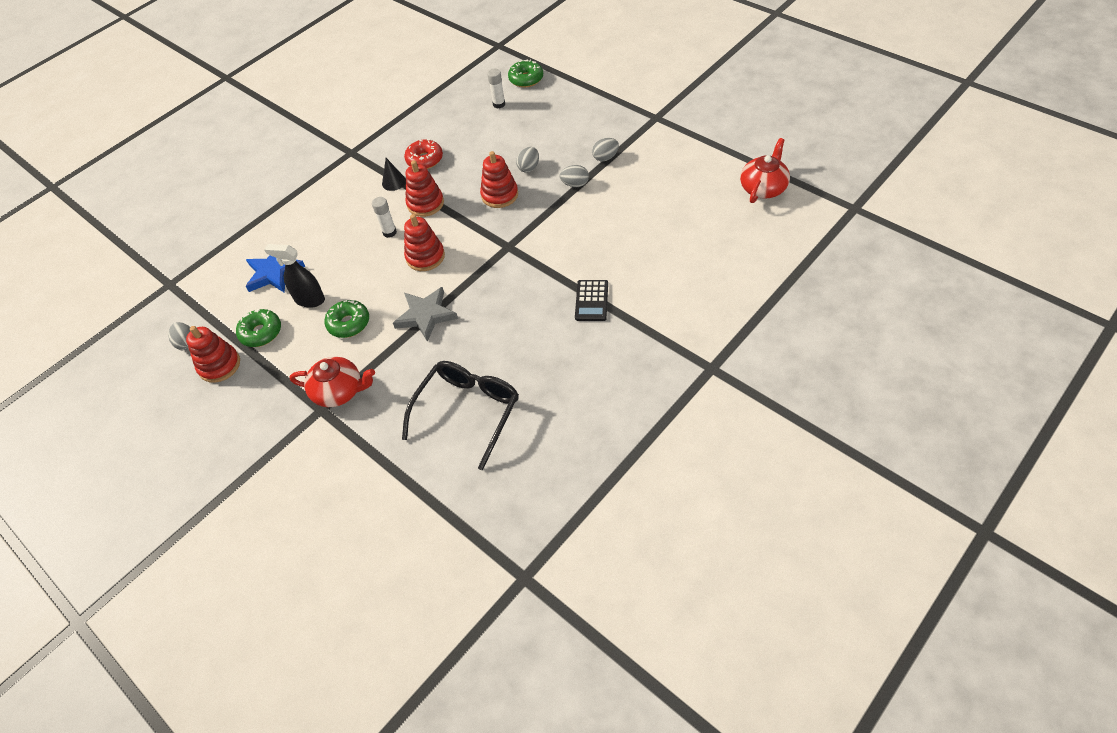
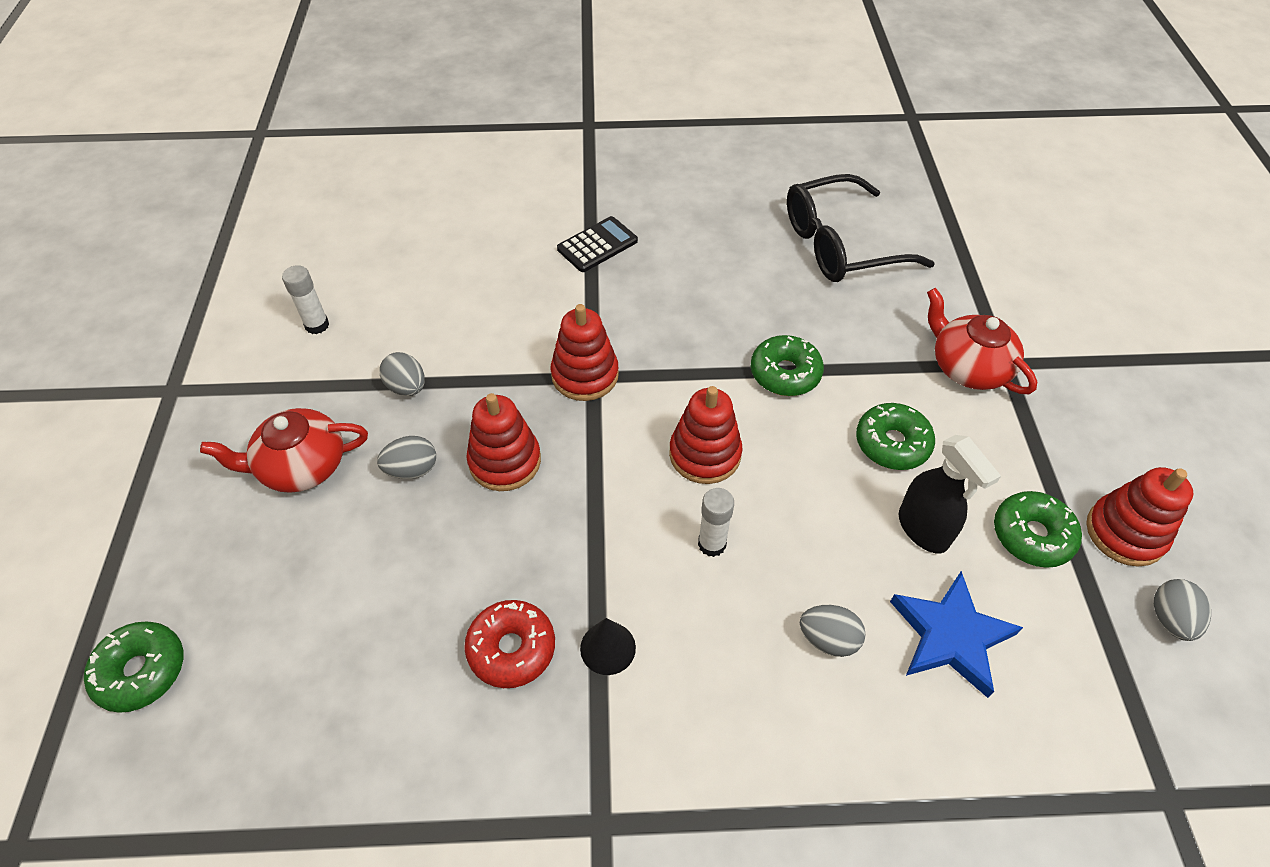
camera: 140 degrees left, 0 degrees up
(425, 204) = (610, 548): red stacking toy -> red stacking toy (585, 375)
(426, 315) = (785, 373): grey star -> green donut
(499, 104) = (260, 654): white glue stick -> white glue stick (317, 325)
(605, 157) = (318, 390): grey egg -> grey egg (828, 639)
(763, 188) = (273, 209): red teapot -> red teapot (301, 466)

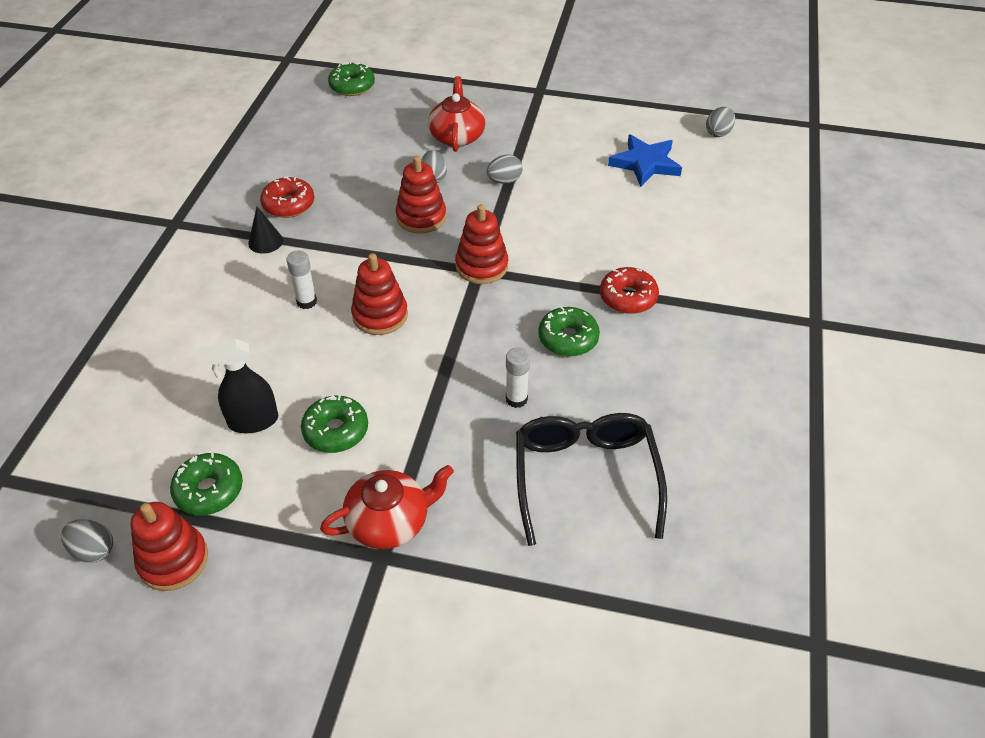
camera: 105 degrees right, 5 degrees down
(317, 325) = (578, 146): white glue stick -> white glue stick (516, 399)
(597, 245) = (628, 297): black calculator -> red donut
(785, 373) = (436, 383): green donut -> green donut (568, 338)
(828, 639) = (208, 340): grey egg -> grey egg (718, 133)
(950, 636) = (170, 405): blue star -> blue star (645, 163)

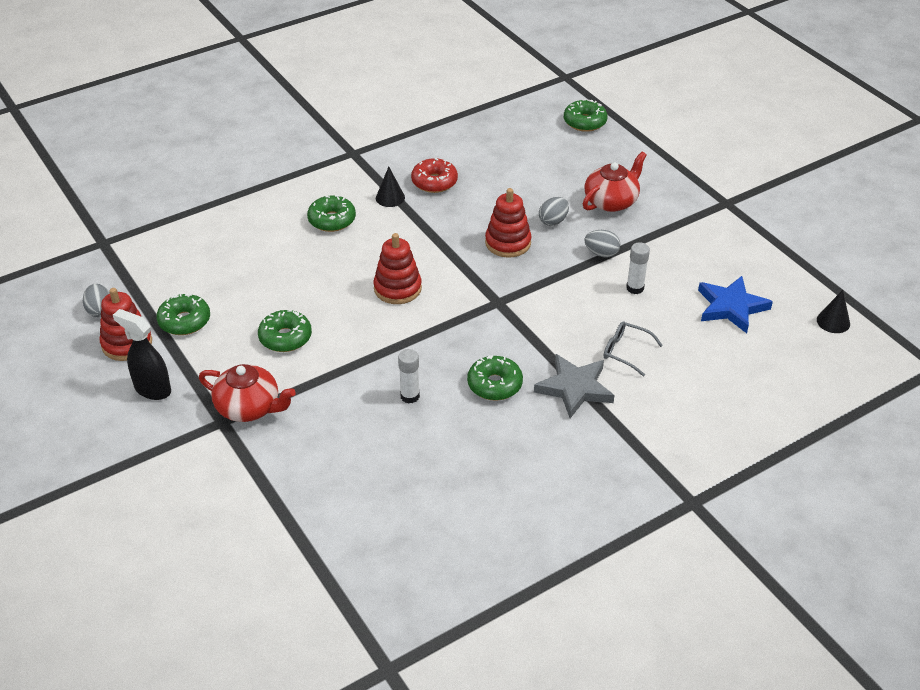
camera: 45 degrees right, 5 degrees down
(235, 295) = (332, 220): none -> green donut
(253, 421) = (250, 300): black spray bottle -> black spray bottle (152, 389)
(306, 302) = (366, 251): white glue stick -> white glue stick (635, 288)
(481, 266) = (503, 301): red stacking toy -> none
(585, 477) = (387, 470): black glasses -> none
(623, 244) = (626, 351): none -> grey glasses
(628, 297) = (574, 388): red donut -> grey star
(718, 133) = (833, 321): grey egg -> black cone

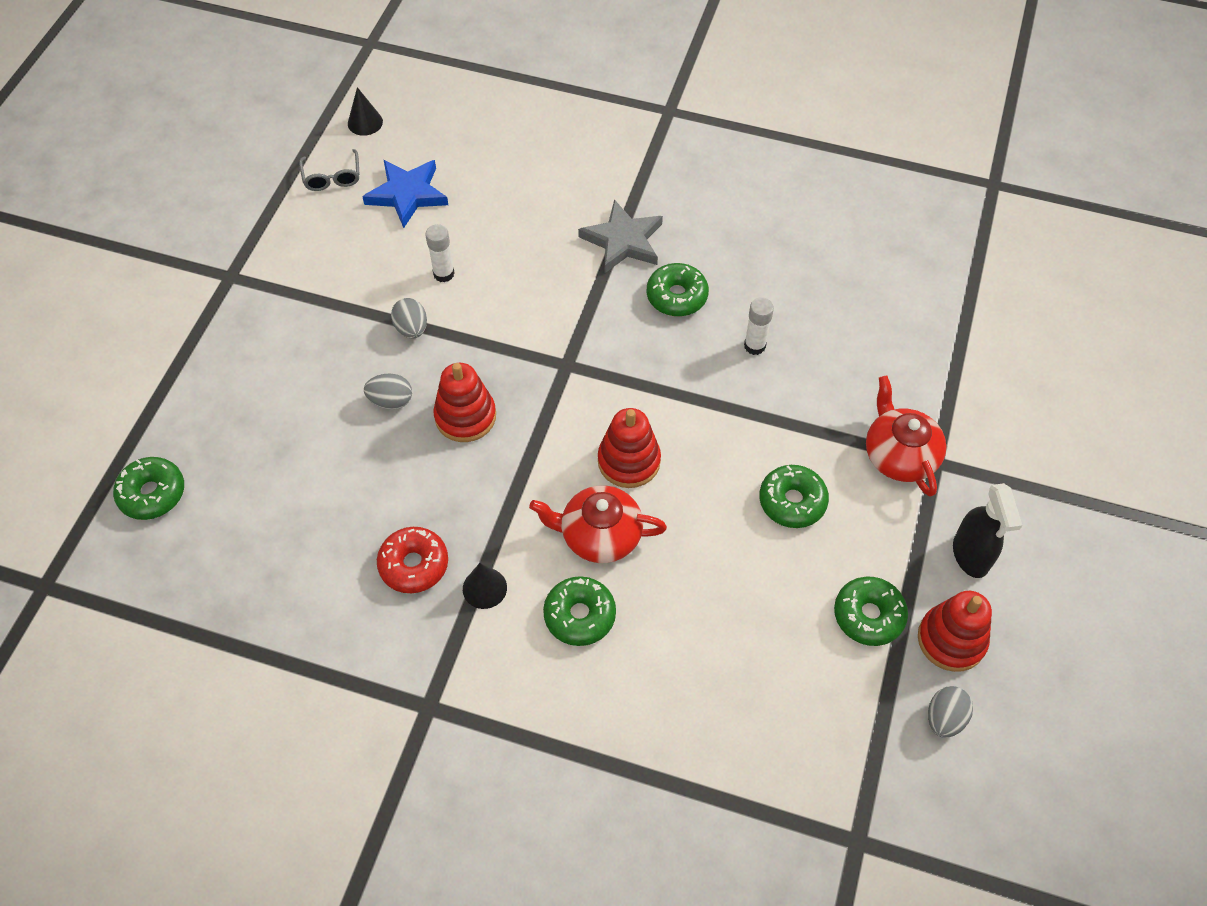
camera: 130 degrees left, 15 degrees up
(611, 201) = (308, 371): red teapot -> red teapot (599, 535)
(626, 351) = (541, 233): grey glasses -> grey glasses (332, 177)

